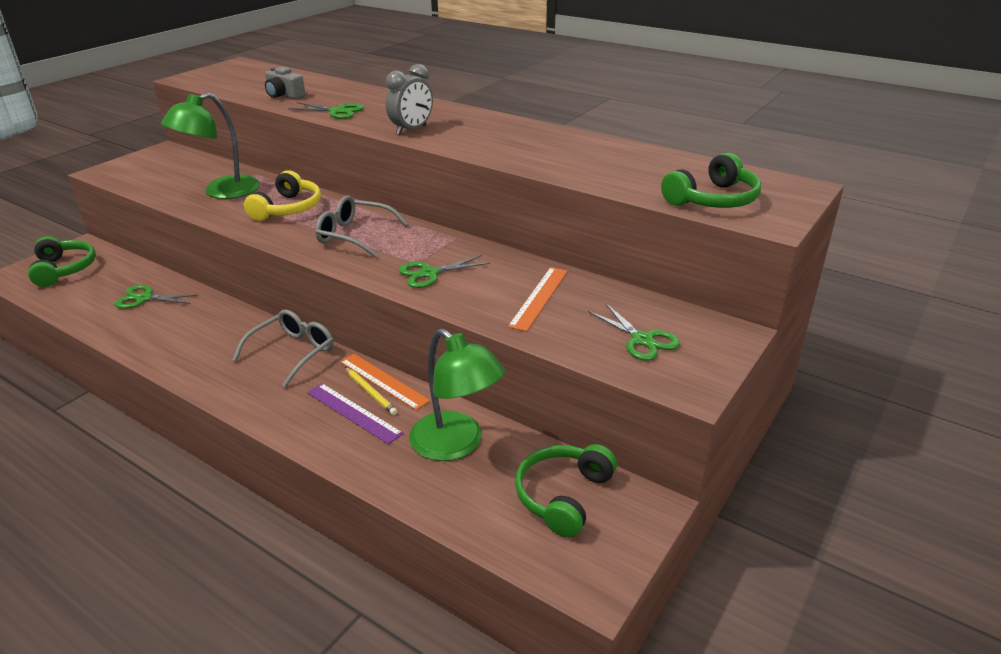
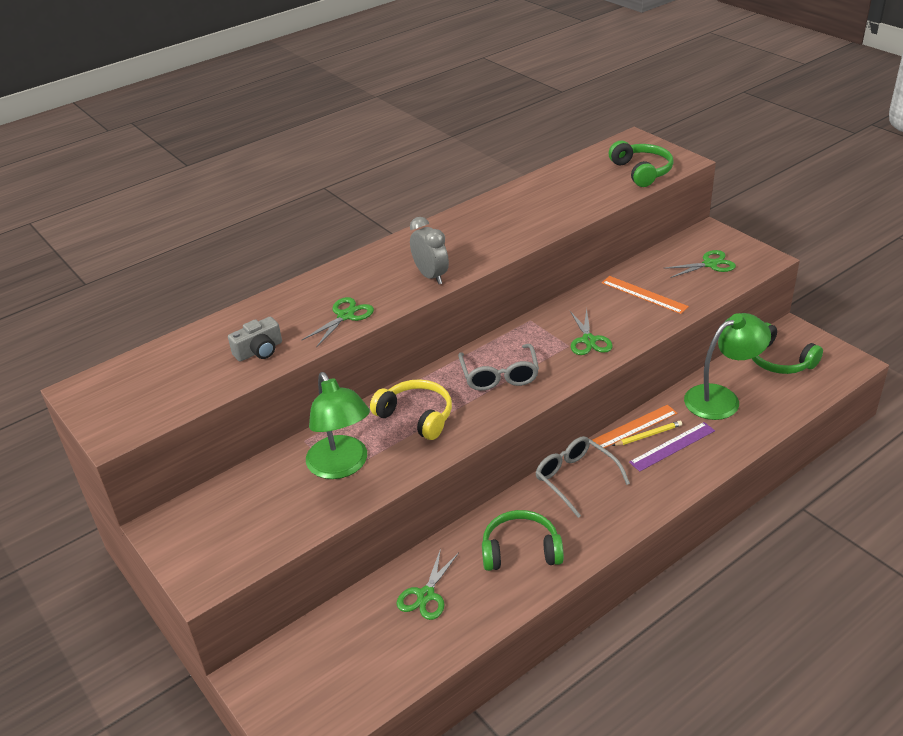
camera: 70 degrees left, 5 degrees up
(64, 269) = (311, 685): green headphones -> green headphones (520, 550)
(354, 235) = (499, 376): grey glasses -> grey glasses turned 45 degrees counterclockwise

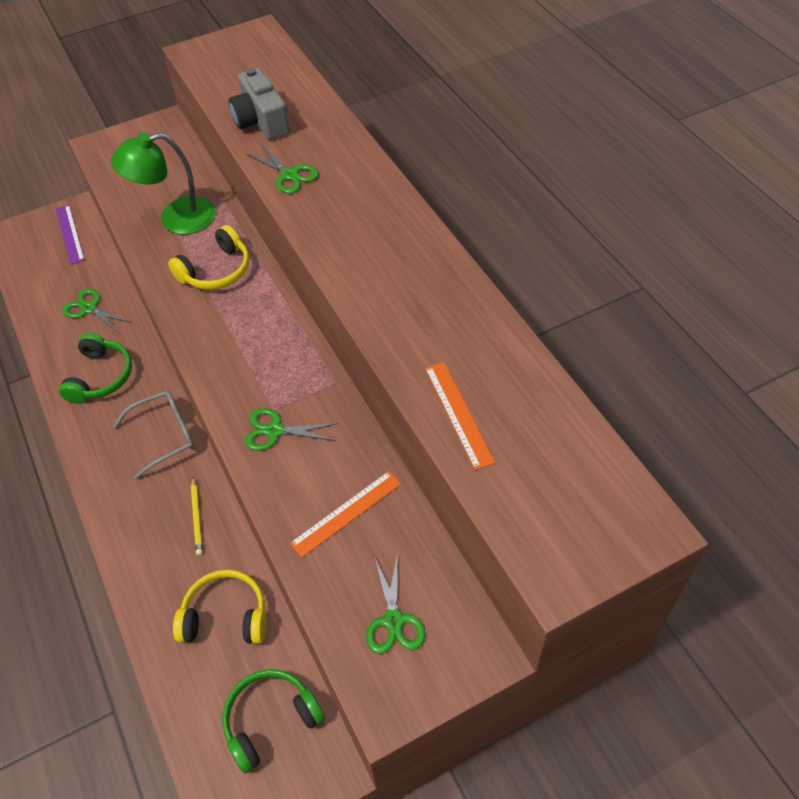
camera: 100 degrees right, 15 degrees up
(259, 351) = (261, 121): grey camera -> grey camera, size x1.53
(431, 276) = (335, 241): grey clock -> none
(499, 376) = (247, 340): grey glasses -> none
(634, 427) = (215, 507): orange ruler -> orange ruler (458, 414)
(641, 171) = (532, 508): green headphones -> none
(672, 446) = (170, 536): purple ruler -> purple ruler (69, 234)
(721, 398) = (225, 616): green lamp -> yellow headphones

